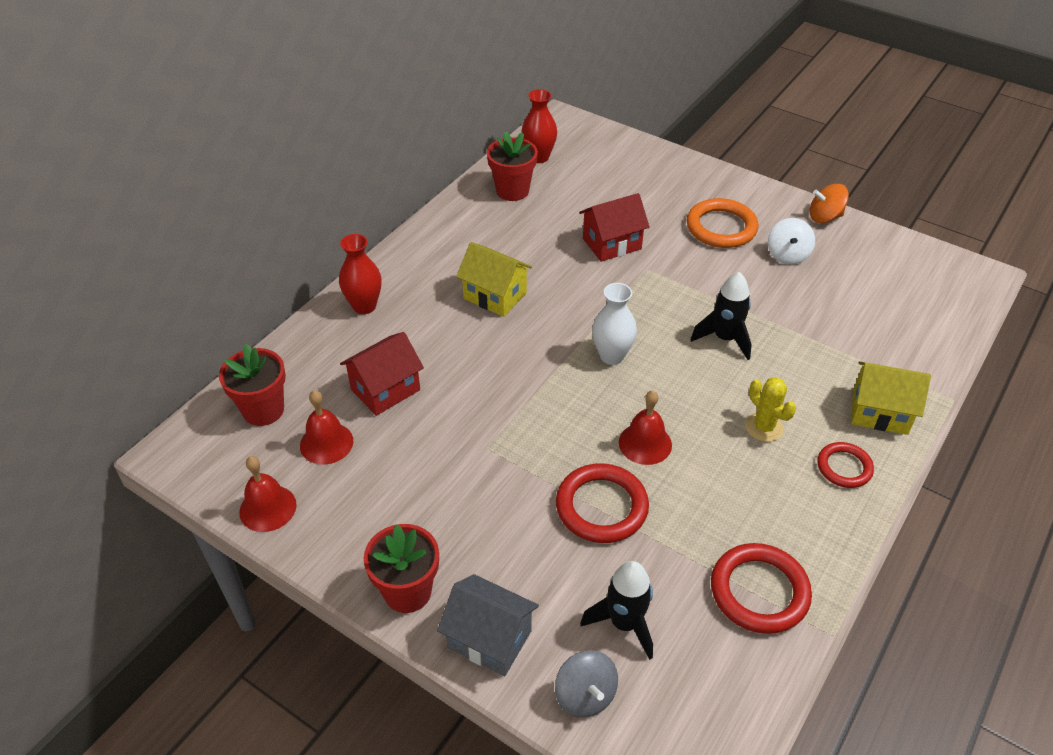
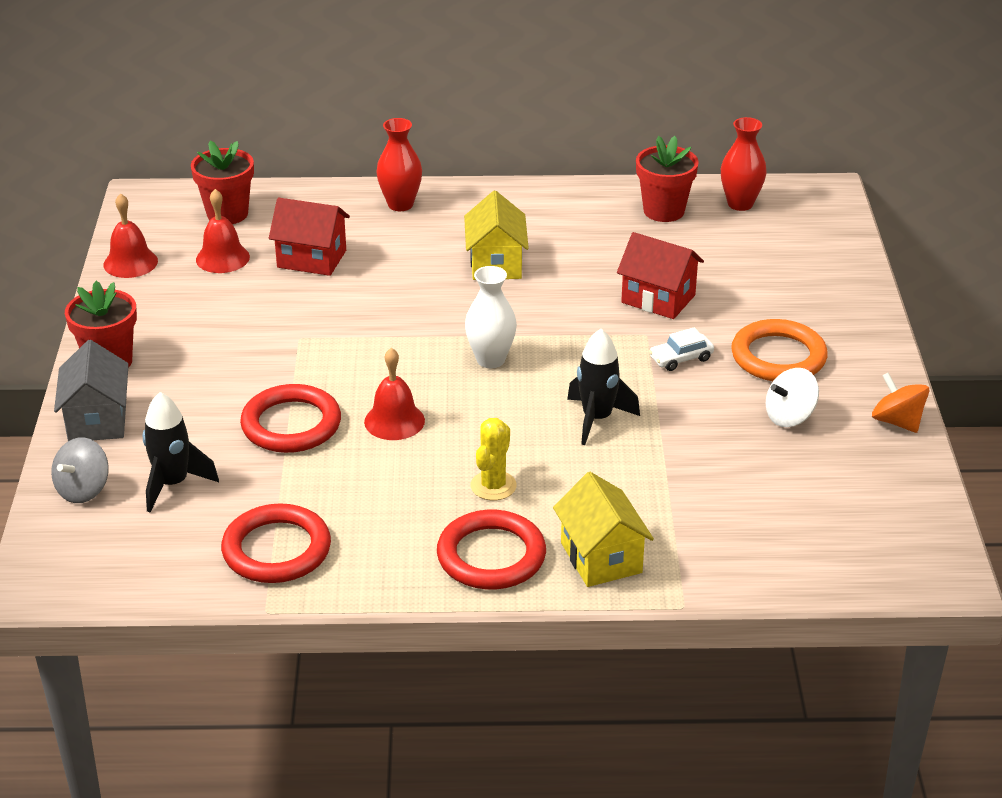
camera: 55 degrees right, 10 degrees down
(688, 268) = (681, 358): none -> white car
(844, 467) = (491, 556): red ring -> red ring, size x1.63

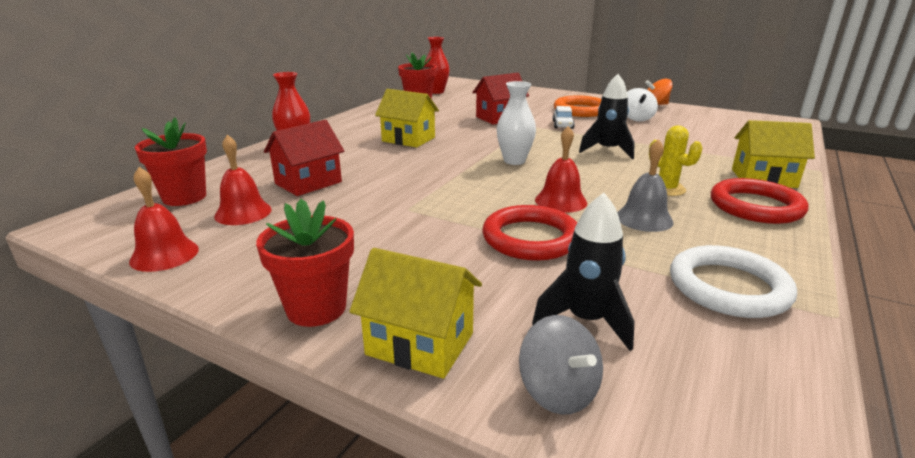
camera: 60 degrees left, 10 degrees down
(97, 420) = (420, 344): grey house -> yellow house
(276, 549) = (728, 287): red ring -> white ring
(391, 482) = (644, 218): none -> grey bell

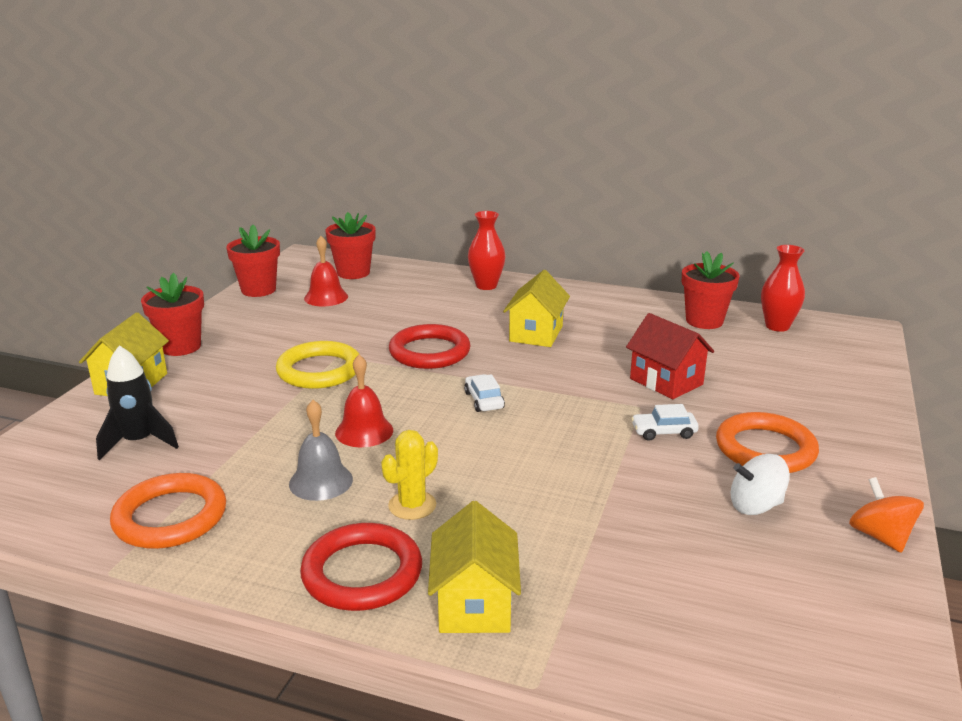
camera: 80 degrees right, 0 degrees up
(164, 255) = (258, 290): red bell -> red flower pot
(308, 183) = (391, 308): red house -> none
(436, 217) = (319, 370): none -> yellow ring
(514, 161) = (484, 400): white vase -> white car
(531, 238) = (276, 416): red ring -> red ring (429, 352)
(558, 391) = (67, 431): grey spinning top -> none
(607, 151) = (552, 467): black rocket -> none
(728, 287) = (170, 517): white ring -> orange ring

